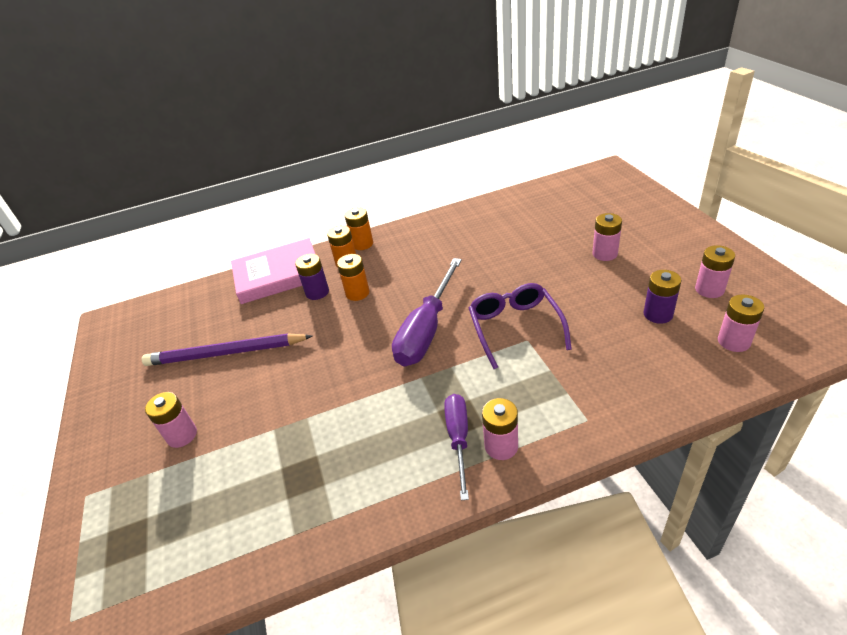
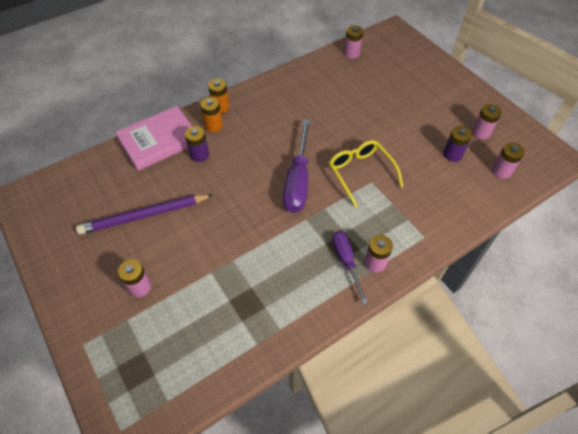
camera: 20 degrees left, 15 degrees up
(357, 293) = (233, 153): orange battery -> none
(515, 328) = (361, 173): purple glasses -> yellow glasses
(604, 254) = (408, 107): pink battery -> pink battery (351, 53)

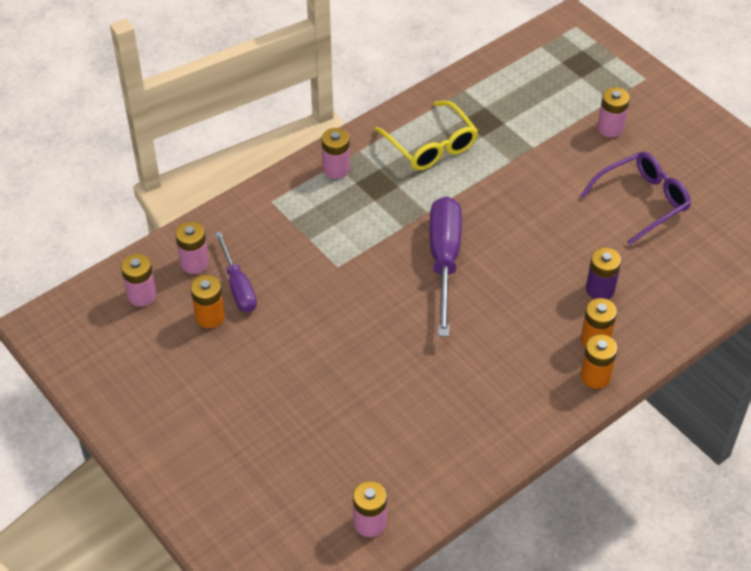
camera: 175 degrees right, 5 degrees down
(145, 215) = (642, 202): purple pencil -> purple glasses
(159, 141) = (671, 307): pink book -> none
(346, 261) = (372, 168): purple screwdriver -> purple screwdriver (238, 286)
(361, 173) = (352, 277): yellow glasses -> yellow glasses (431, 145)
(452, 154) = (210, 317): purple battery -> orange battery
(481, 132) = (154, 358): pink battery -> pink battery (194, 263)

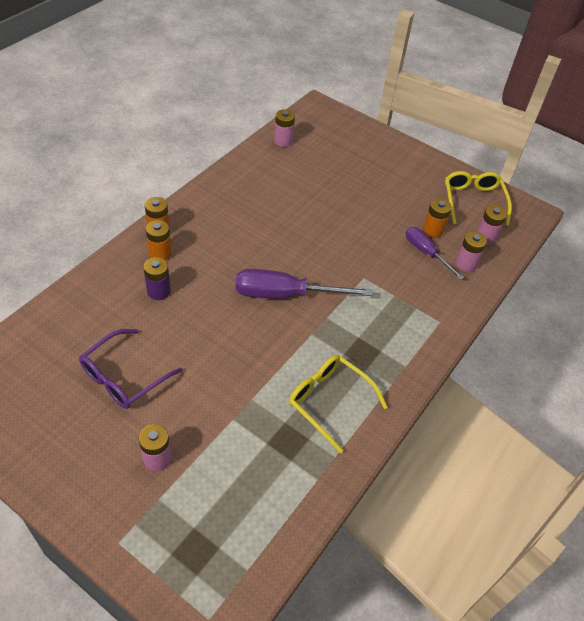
camera: 160 degrees right, 0 degrees up
(120, 354) = (473, 201): none -> yellow glasses
(336, 169) = (402, 361): pink battery -> none
(444, 261) = (285, 294): purple screwdriver -> purple screwdriver turned 105 degrees clockwise

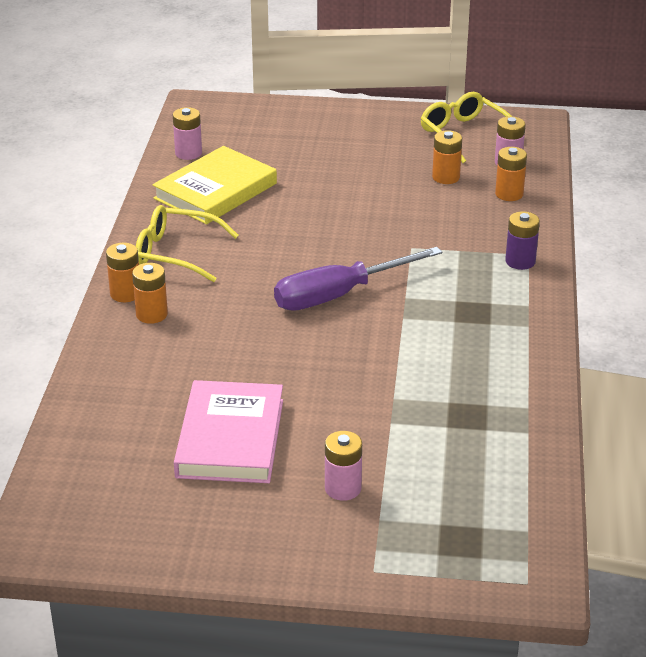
camera: 25 degrees left, 15 degrees down
(124, 376) = (230, 438): purple glasses -> pink book
(158, 291) = (187, 349): purple battery -> purple battery (520, 261)
(276, 177) = (215, 191): none -> yellow book
(330, 402) = (479, 366): yellow glasses -> yellow glasses (177, 253)
(426, 253) = (457, 200): purple screwdriver -> none
(466, 264) = (509, 194): pink battery -> orange battery

